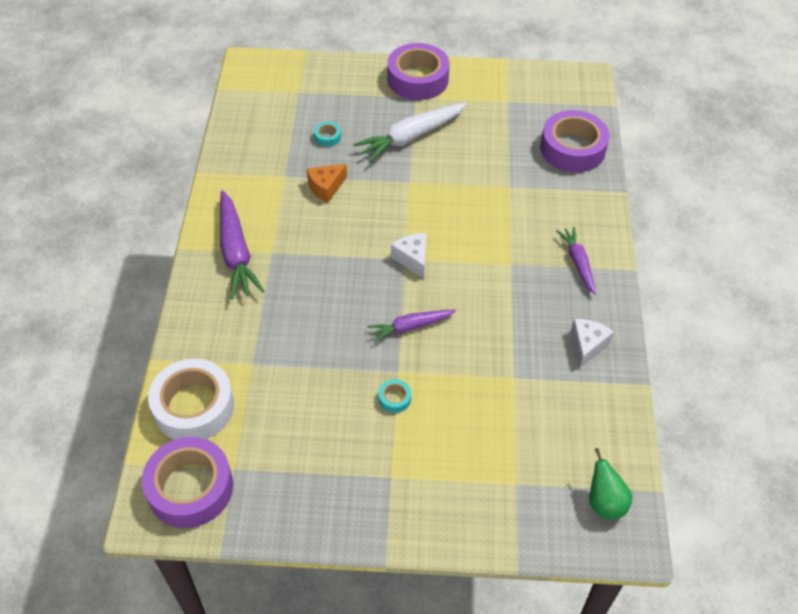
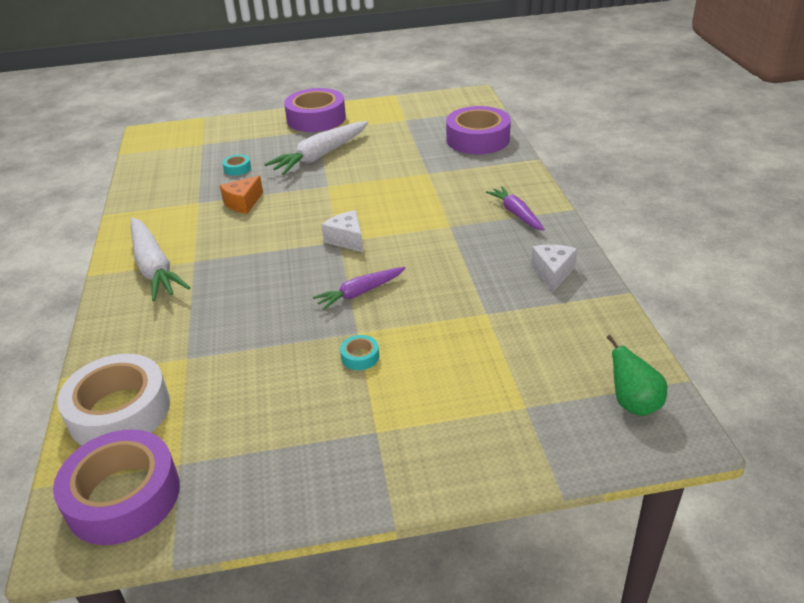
camera: 10 degrees left, 15 degrees down
(236, 252) = (154, 267): purple carrot -> white carrot

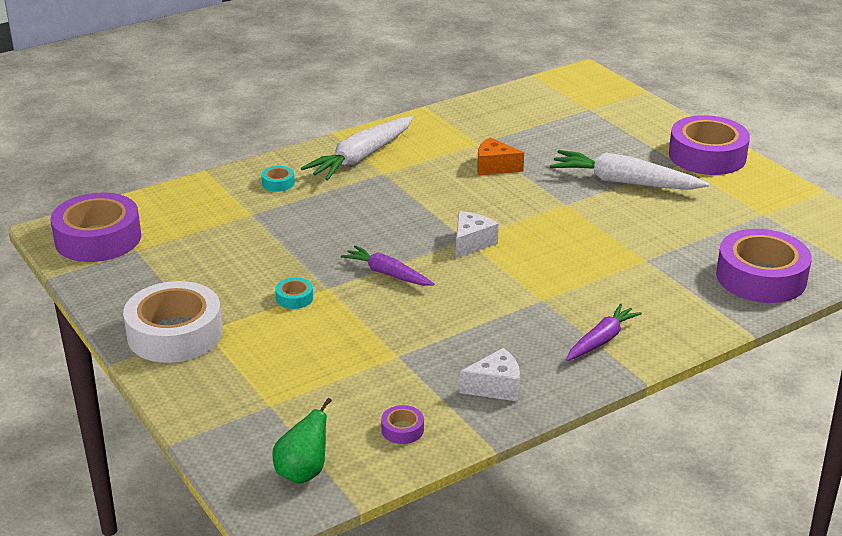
camera: 65 degrees right, 5 degrees down
(120, 411) = (178, 207): white tape -> white tape (175, 333)
(237, 168) = (556, 143): turquoise tape -> turquoise tape (278, 183)
(591, 332) = (402, 429): none -> purple tape

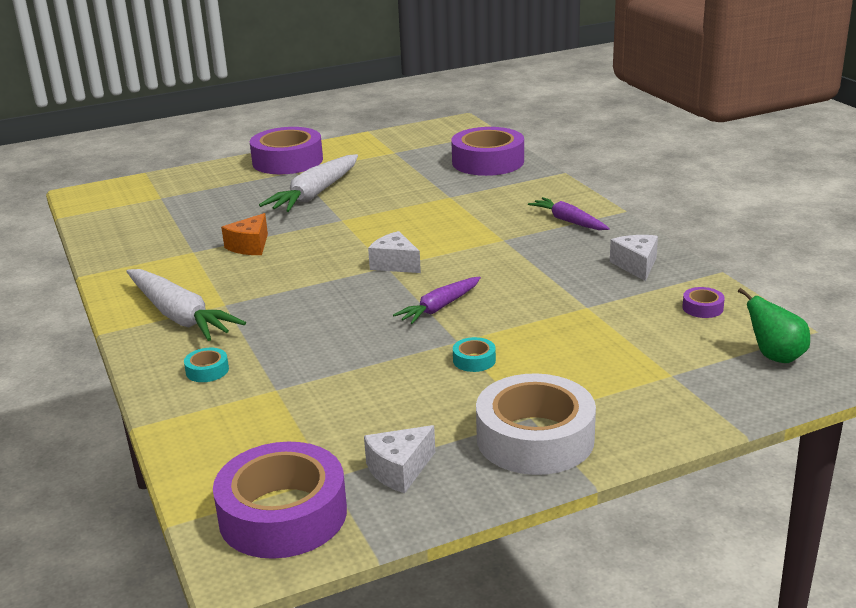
camera: 80 degrees left, 5 degrees down
(141, 277) = (399, 470): none -> white cheese

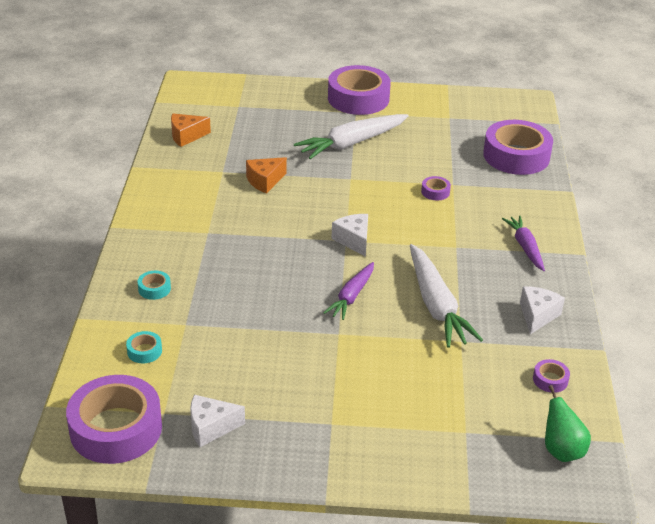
camera: 25 degrees right, 10 degrees up
(122, 235) = (186, 136): none -> orange cheese
(179, 316) = (171, 231): white carrot -> white carrot (436, 305)
(439, 206) = (435, 192): none -> purple tape
(439, 307) = (351, 296): purple carrot -> purple carrot turned 45 degrees counterclockwise
(474, 360) = (335, 356): turquoise tape -> turquoise tape (144, 351)
(535, 438) = (319, 442): white tape -> none

